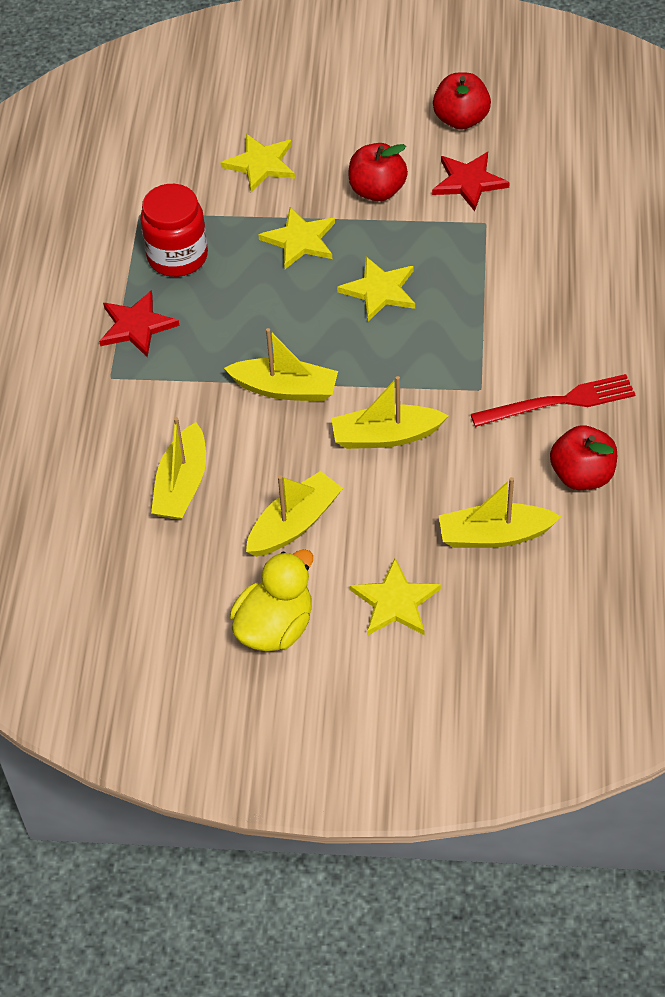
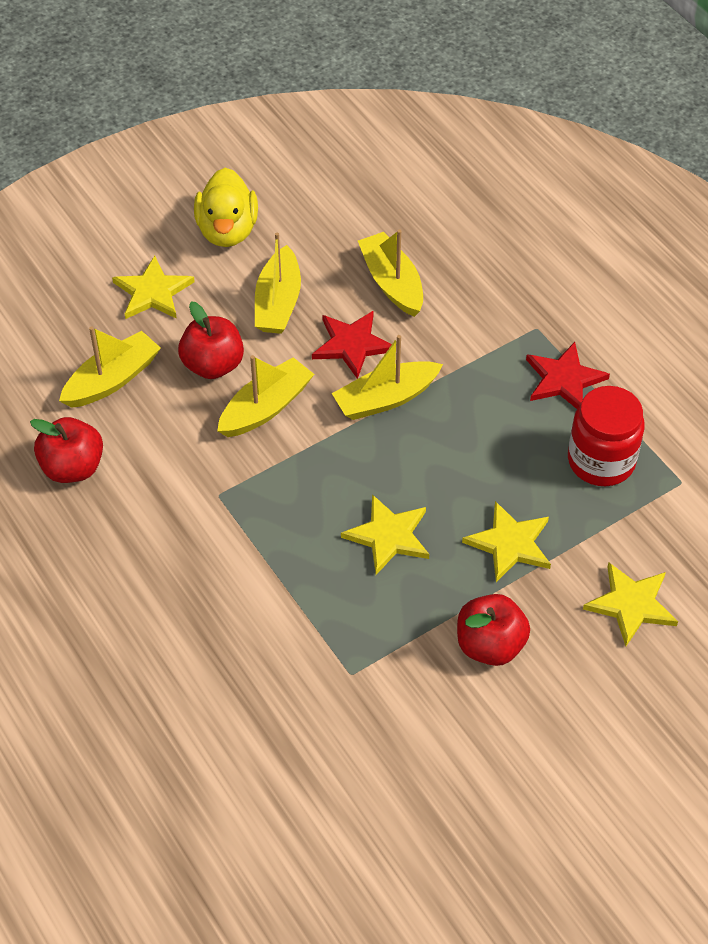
camera: 140 degrees right, 0 degrees up
(461, 119) = (485, 795): red apple -> red apple (213, 365)
(469, 182) = (408, 714): red star -> red star (352, 345)
(558, 402) = (139, 522): red fork -> none

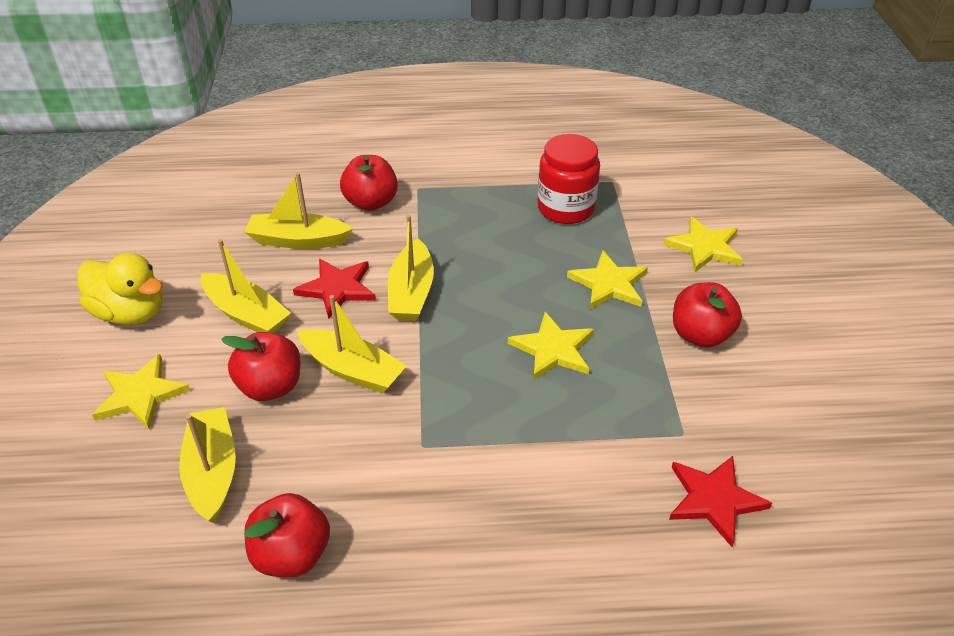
camera: 60 degrees left, 10 degrees down
(266, 407) = (353, 370): yellow boat -> yellow boat turned 135 degrees clockwise
(485, 305) = (371, 202): none -> red apple
(564, 379) = (477, 195): red star -> red star (714, 500)

